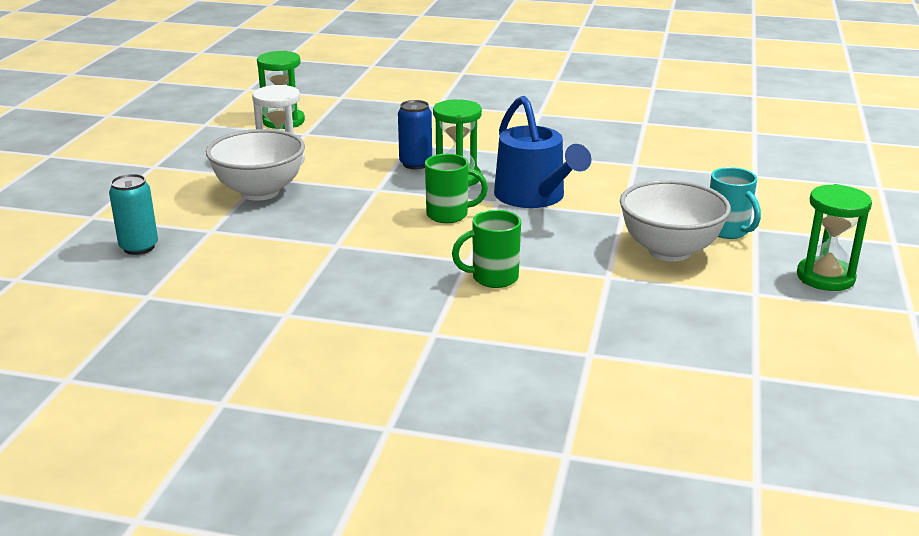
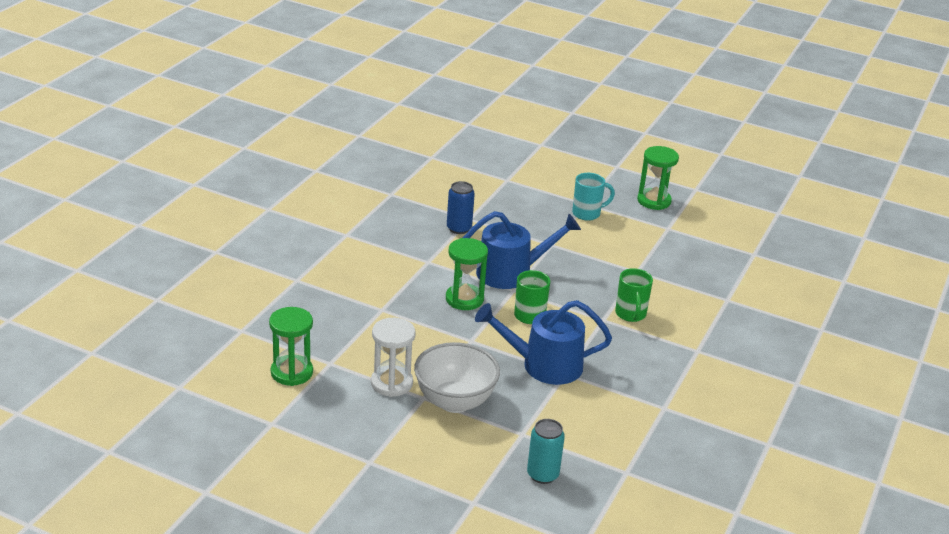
camera: 80 degrees left, 5 degrees up
(347, 232) = (544, 365): none -> blue watering can
(415, 164) = (428, 314): blue can -> blue can (459, 228)
(669, 251) = (609, 241): white bowl -> none

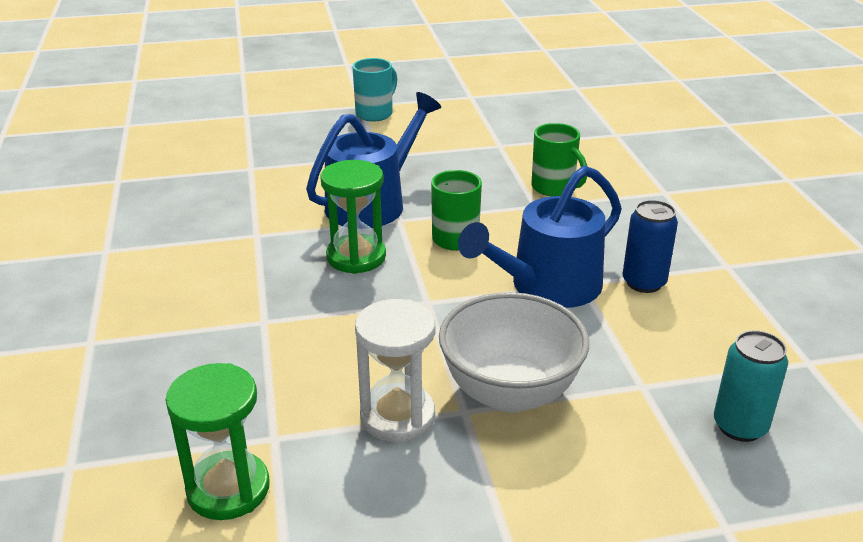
camera: 35 degrees left, 0 degrees up
(459, 228) = (250, 183): blue can -> blue can (644, 282)
(654, 201) = (424, 79): green hourglass -> none

